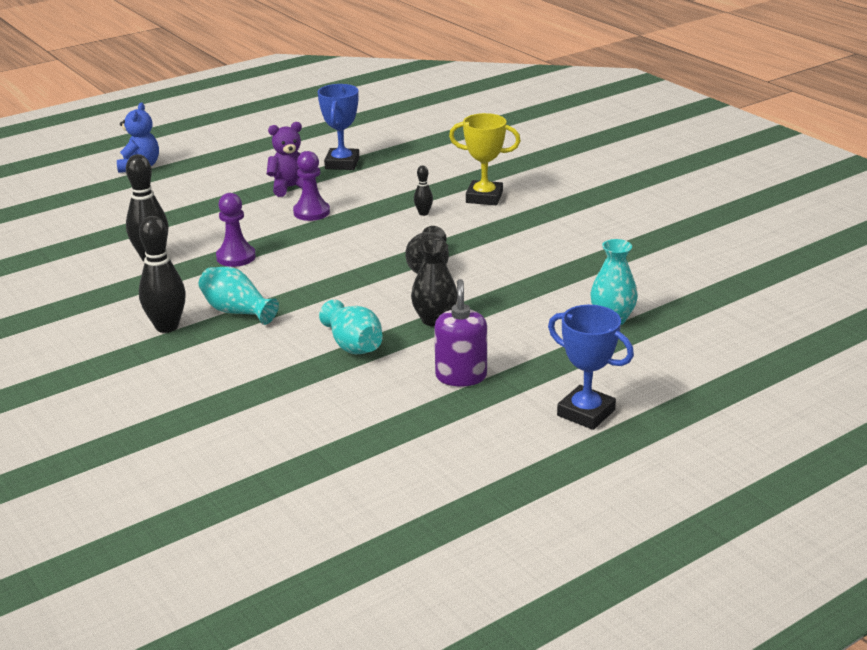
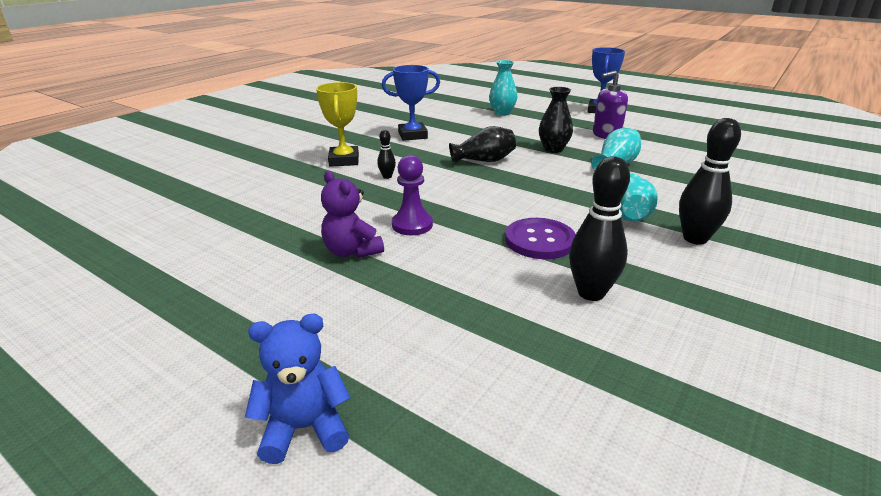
camera: 110 degrees left, 0 degrees up
(236, 257) = (539, 240): purple pawn -> purple button
(342, 163) = (272, 235): blue trophy -> blue trophy (412, 135)

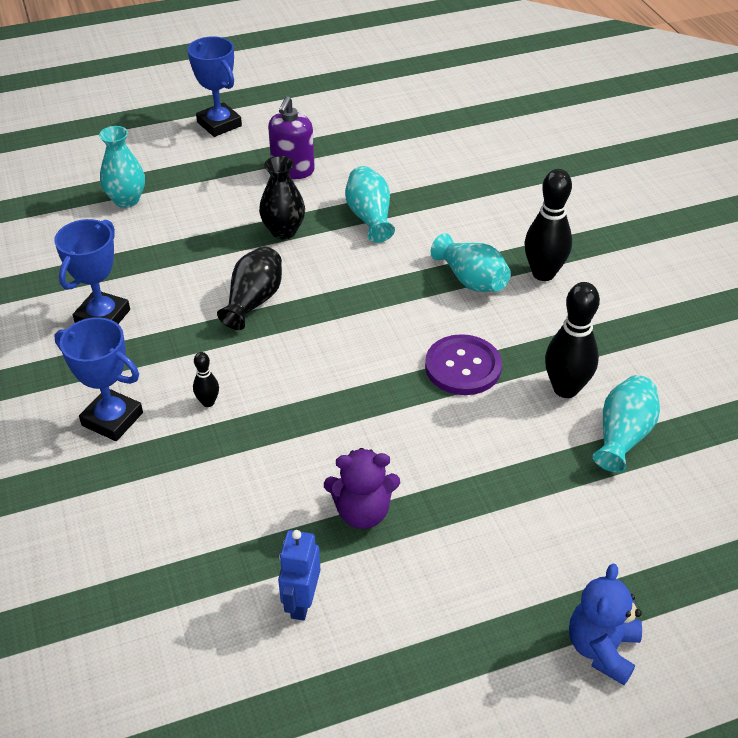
camera: 55 degrees left, 15 degrees up
(251, 258) = (301, 602): none -> blue robot
(344, 160) = (112, 419): yellow trophy -> blue trophy
(412, 225) = (350, 439): purple pawn -> none
(585, 345) = (623, 435): none -> turquoise vase

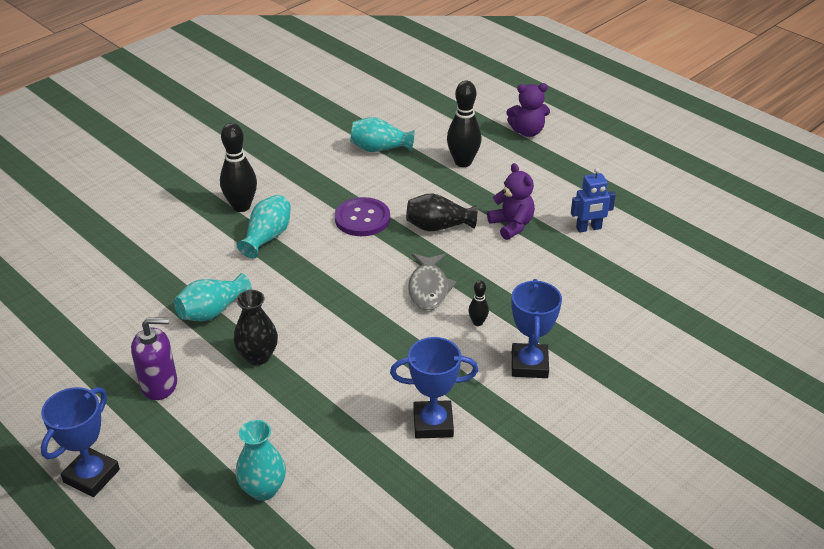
camera: 115 degrees left, 5 degrees down
(254, 301) = (357, 340): black vase -> black vase (438, 227)
(295, 382) = (428, 288): none -> grey fish
(565, 389) = (354, 175): black bowling pin -> black bowling pin (463, 162)
(601, 648) = (527, 132): blue teddy bear -> purple teddy bear

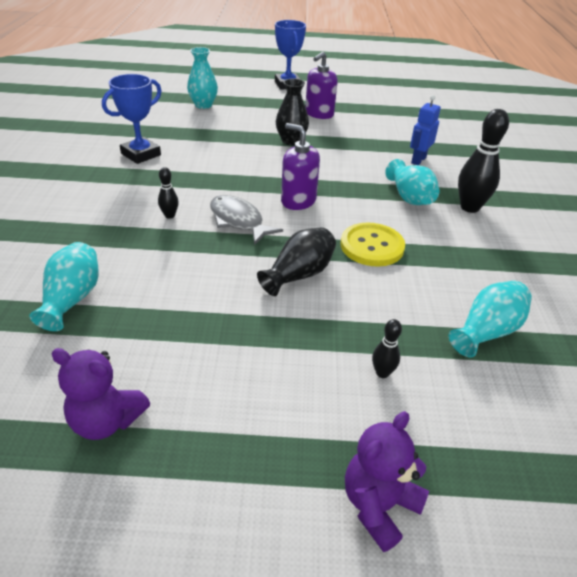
camera: 135 degrees right, 0 degrees up
(212, 311) = (355, 147): turquoise vase -> turquoise vase (72, 299)
(358, 281) = (298, 201): none -> purple soap dispenser
(362, 219) = (372, 246): purple button -> yellow button
(463, 162) = (382, 373): black bowling pin -> black bowling pin, size x0.50
(511, 225) = (230, 316): purple teddy bear -> purple teddy bear (106, 421)
(529, 364) = (99, 207): blue trophy -> none
(588, 228) = (135, 364): blue robot -> blue robot (418, 160)

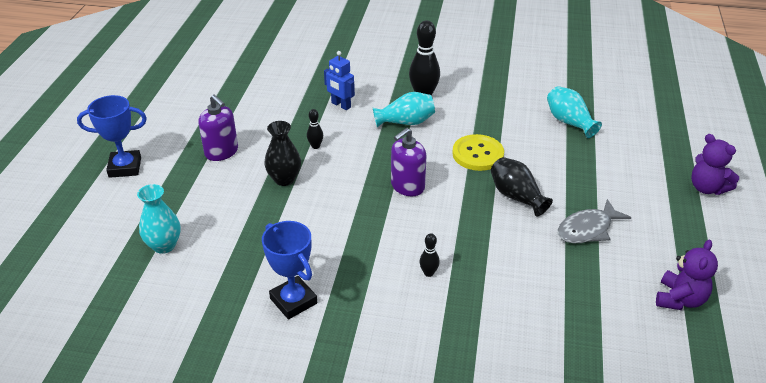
camera: 80 degrees left, 0 degrees up
(72, 299) = (558, 333): turquoise vase -> none
(238, 221) = (439, 226): grey fish -> grey fish (587, 229)
(382, 373) = (613, 171): black bowling pin -> black bowling pin (315, 146)

